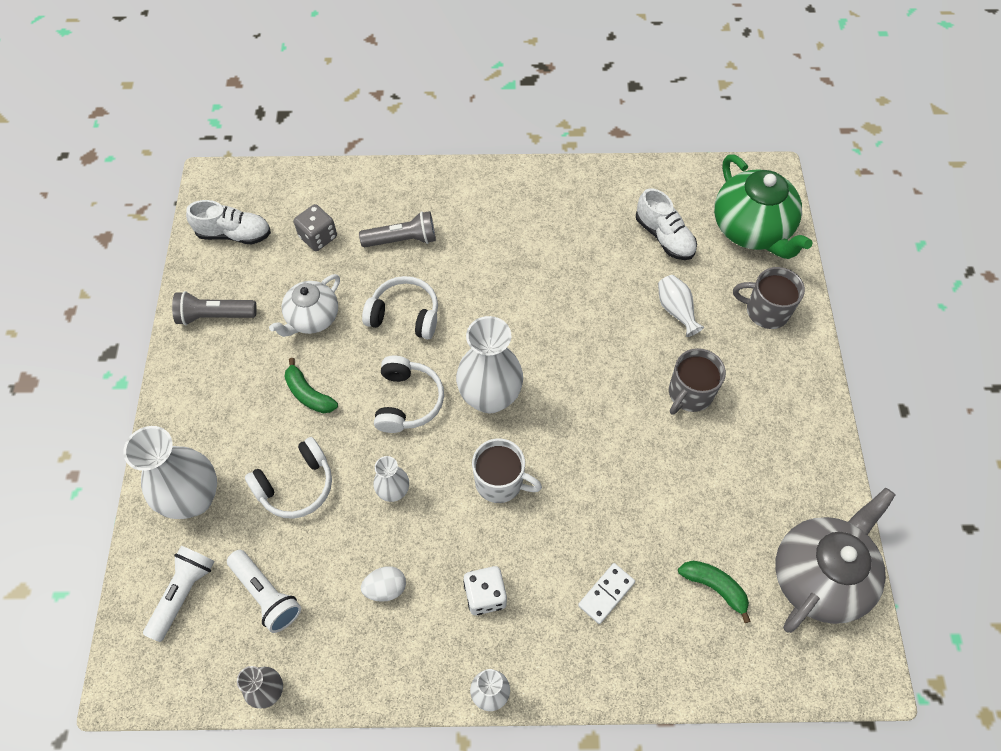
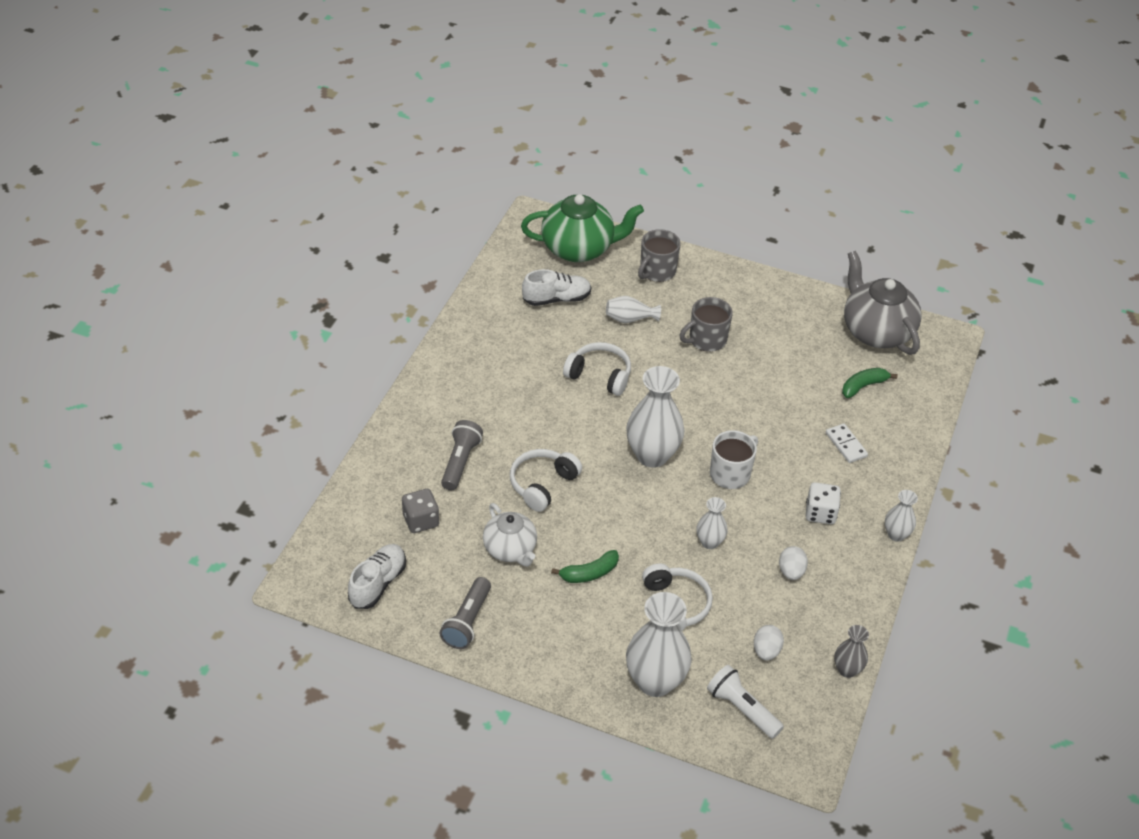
camera: 70 degrees left, 15 degrees down
(266, 595) = (766, 651): white flashlight -> white egg
(407, 401) = (630, 508): white headphones -> white headphones (599, 375)
(689, 393) = (706, 340): grey mug -> grey mug turned 90 degrees clockwise

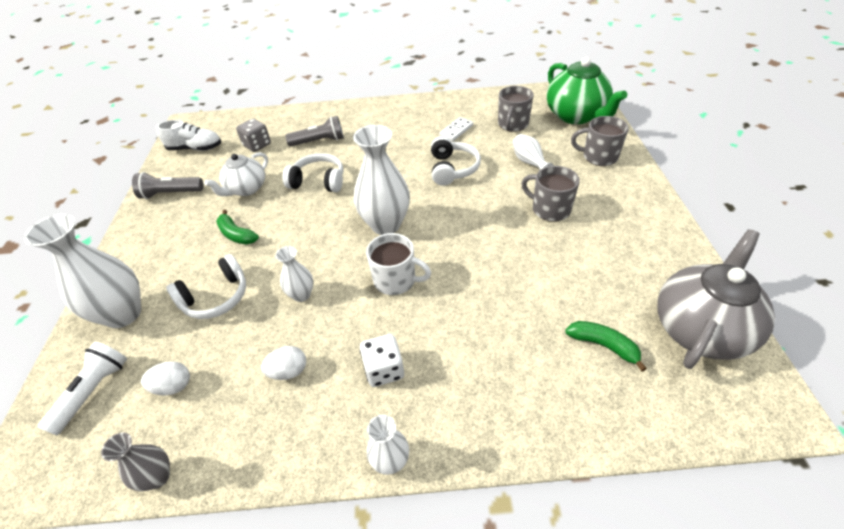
camera: 70 degrees right, 0 degrees up
(556, 299) = (512, 124): white shoe -> grey mug
(846, 445) = (500, 359): white domino -> white domino (456, 131)

